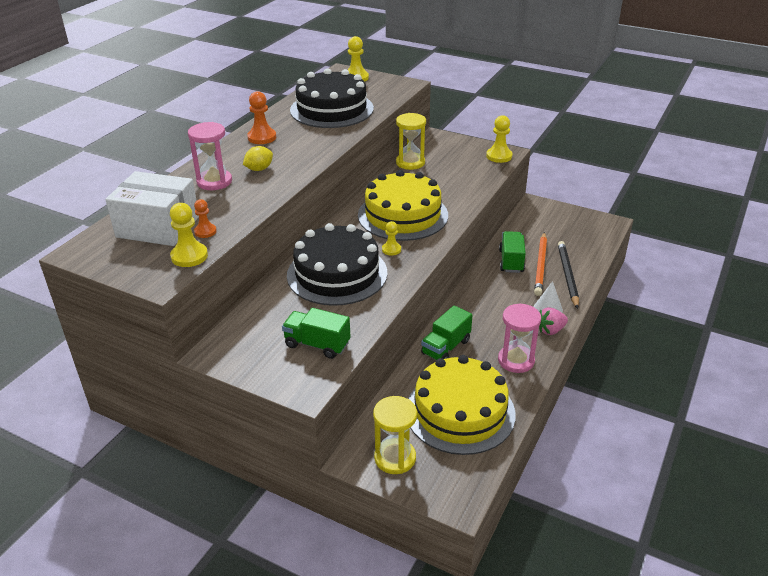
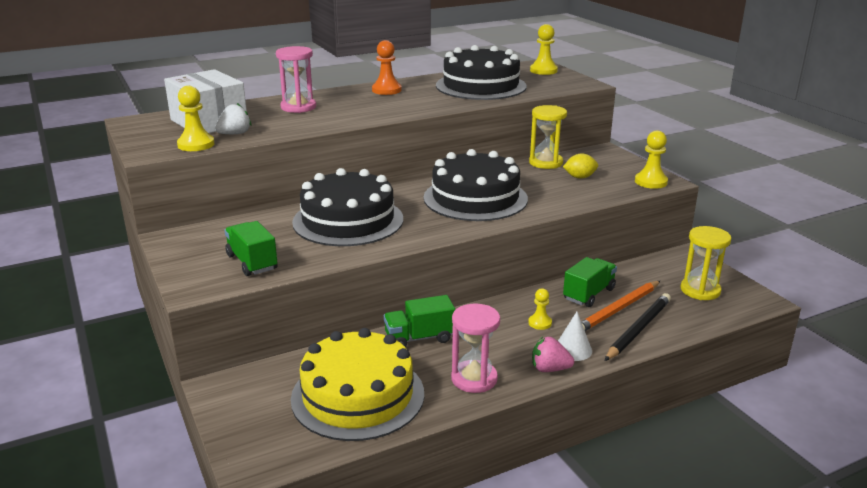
camera: 35 degrees right, 10 degrees down
(205, 231) = (234, 134): orange pawn -> white strawberry
(259, 169) = (346, 108): yellow lemon -> yellow lemon (579, 177)
(391, 249) = (423, 219): yellow pawn -> yellow pawn (540, 323)
(395, 458) = (249, 403): yellow hourglass -> yellow hourglass (700, 290)
(403, 215) = (475, 198): yellow cake -> black cake

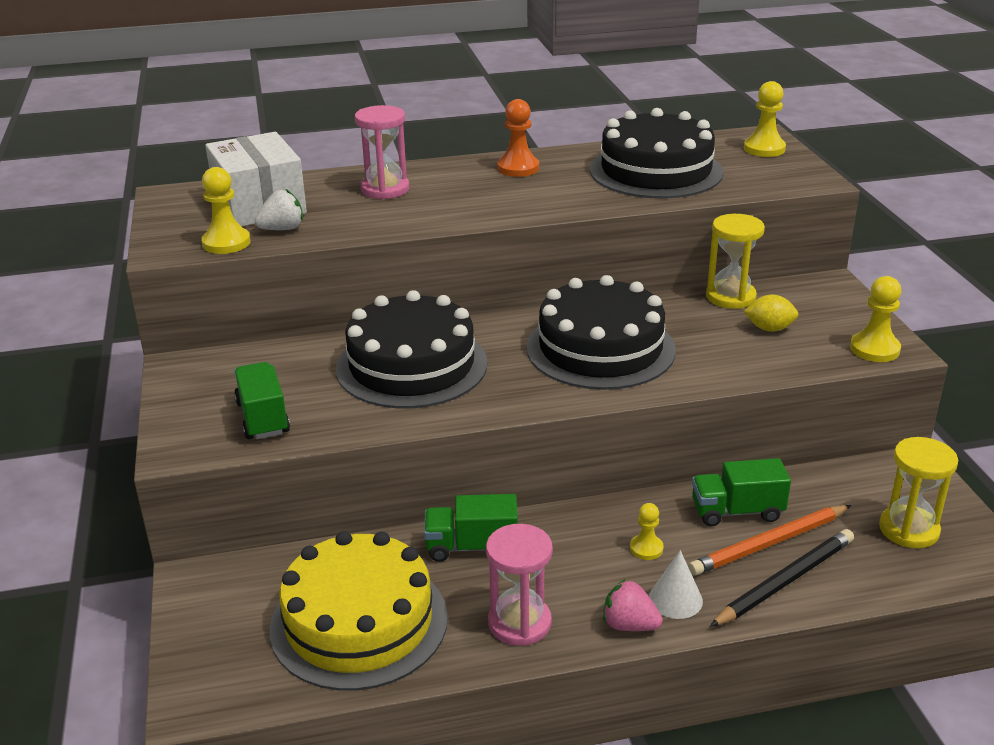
camera: 15 degrees right, 5 degrees up
(589, 294) = (737, 511): green truck -> green truck turned 150 degrees counterclockwise

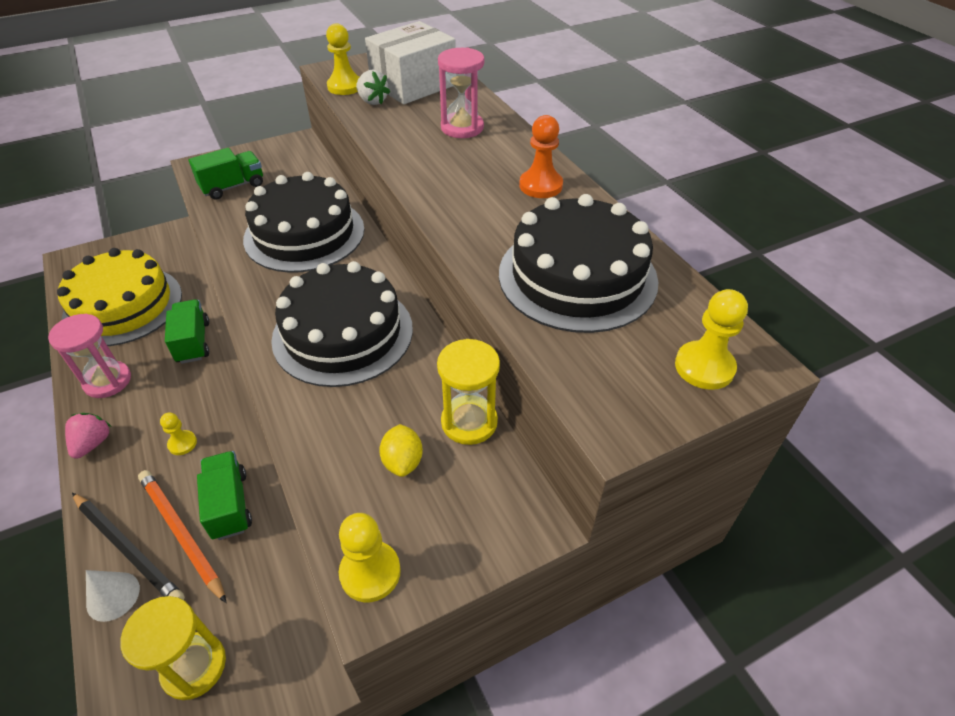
camera: 75 degrees right, 15 degrees up
(675, 599) = (117, 469): white cone -> white cone (113, 596)

